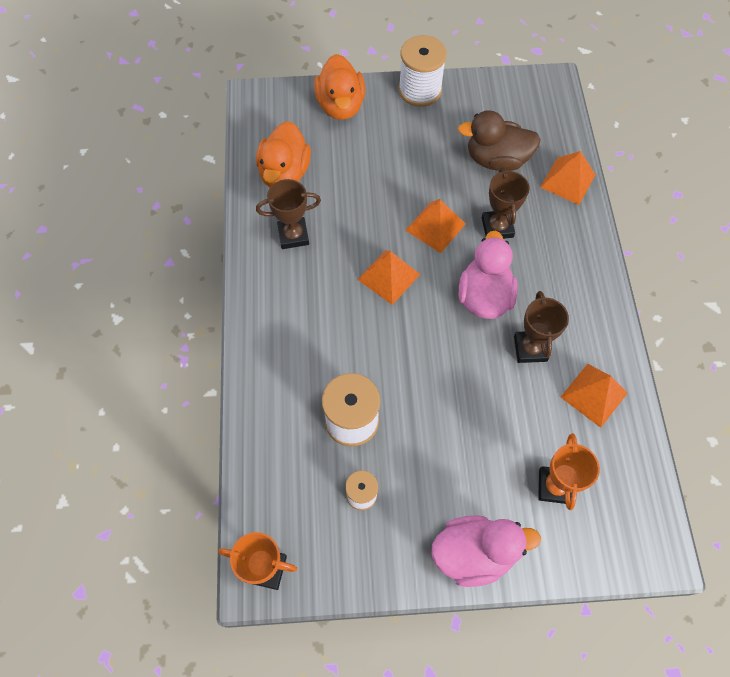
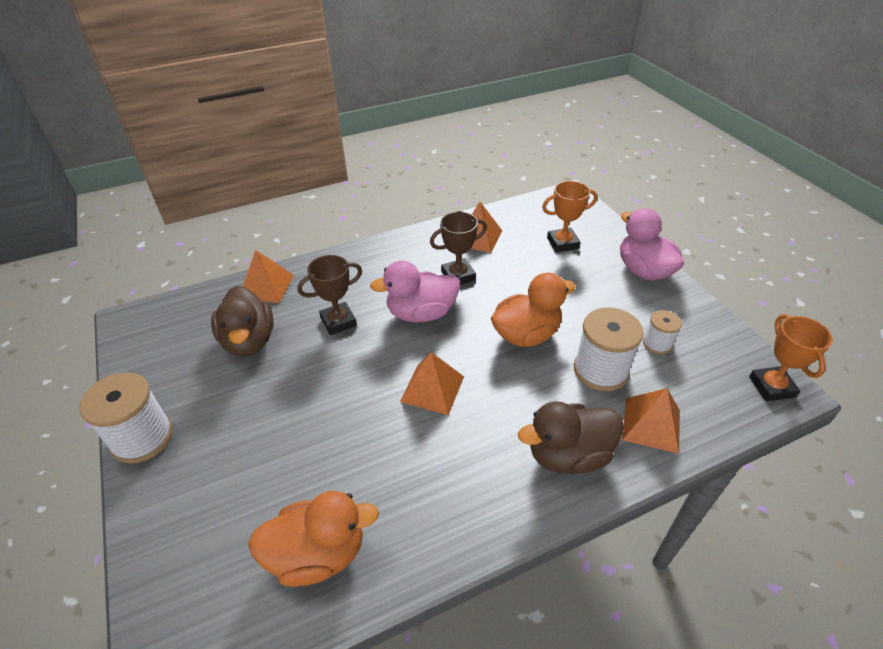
camera: 110 degrees left, 20 degrees down
(282, 349) = (568, 455): none -> brown duck
(293, 235) = (416, 502): brown trophy -> none
(340, 106) = (176, 525): orange duck -> orange duck (526, 334)
(435, 227) = (354, 367): orange pyramid -> orange pyramid (651, 424)

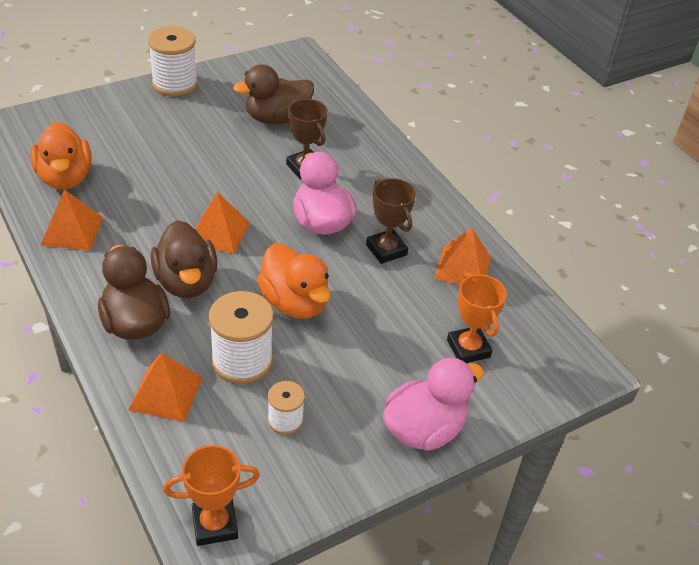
camera: 80 degrees right, 0 degrees up
(266, 286) = (350, 119): orange pyramid -> orange pyramid (72, 231)
(506, 414) = (186, 282): none -> brown duck

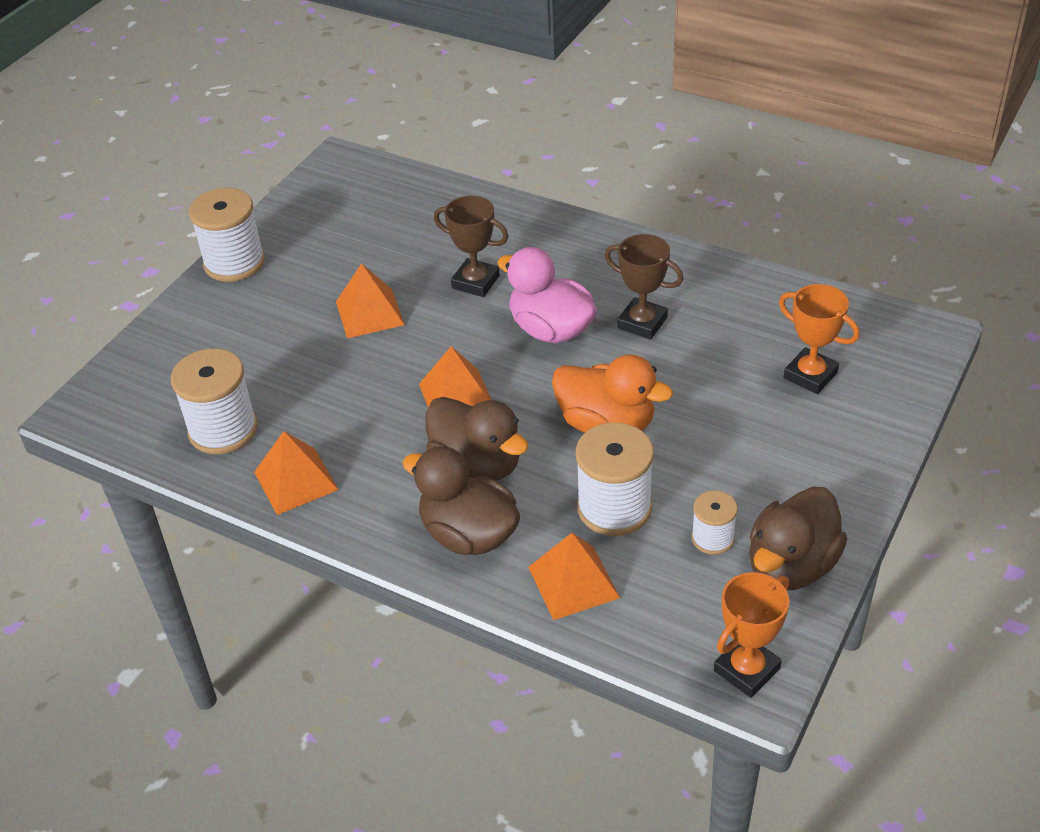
camera: 25 degrees left, 0 degrees up
(65, 178) = (223, 430): orange duck -> white spool
(277, 118) = (390, 245): brown duck -> brown duck (791, 566)
(424, 429) = (844, 471): pink duck -> none
(463, 267) = (731, 301): orange pyramid -> orange pyramid (370, 313)

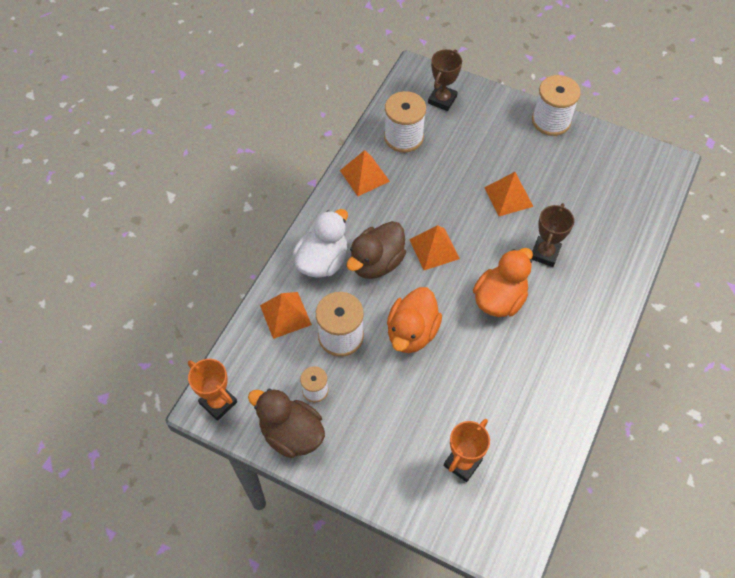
camera: 85 degrees right, 15 degrees up
(468, 534) = (322, 261): brown duck -> white duck
(551, 330) = (499, 299): pink duck -> orange duck
(642, 323) = (510, 355): brown trophy -> brown trophy (442, 100)

